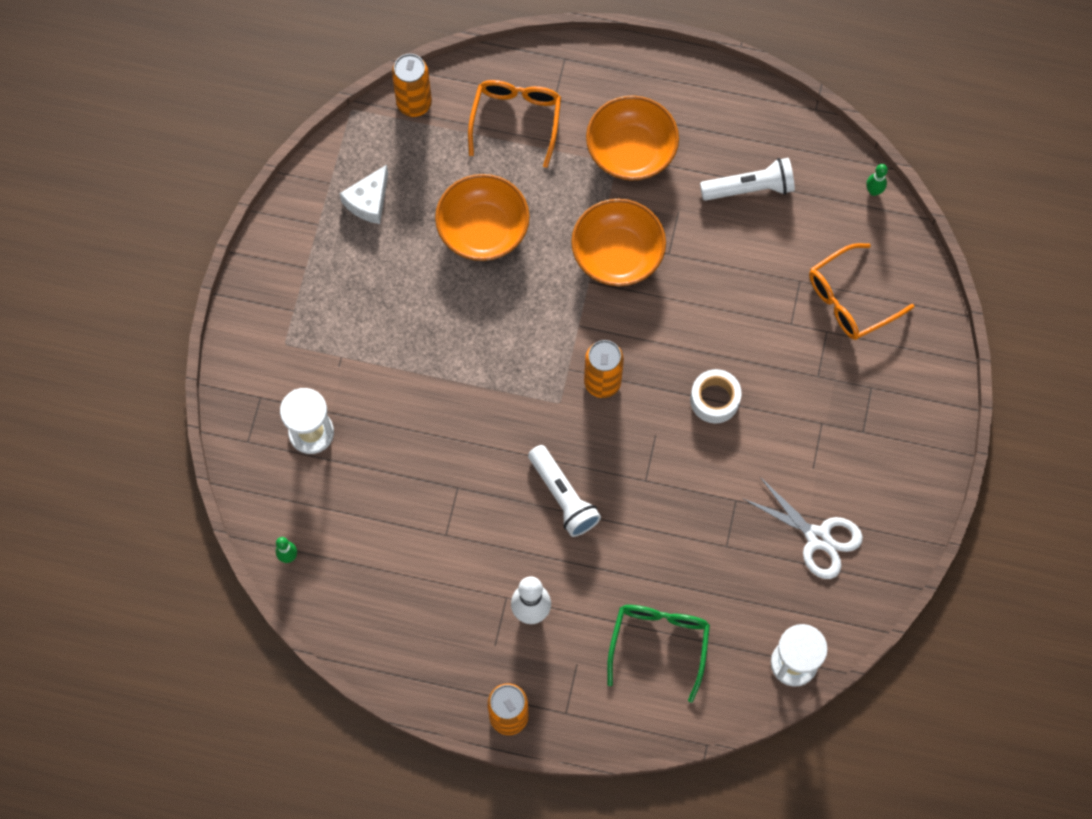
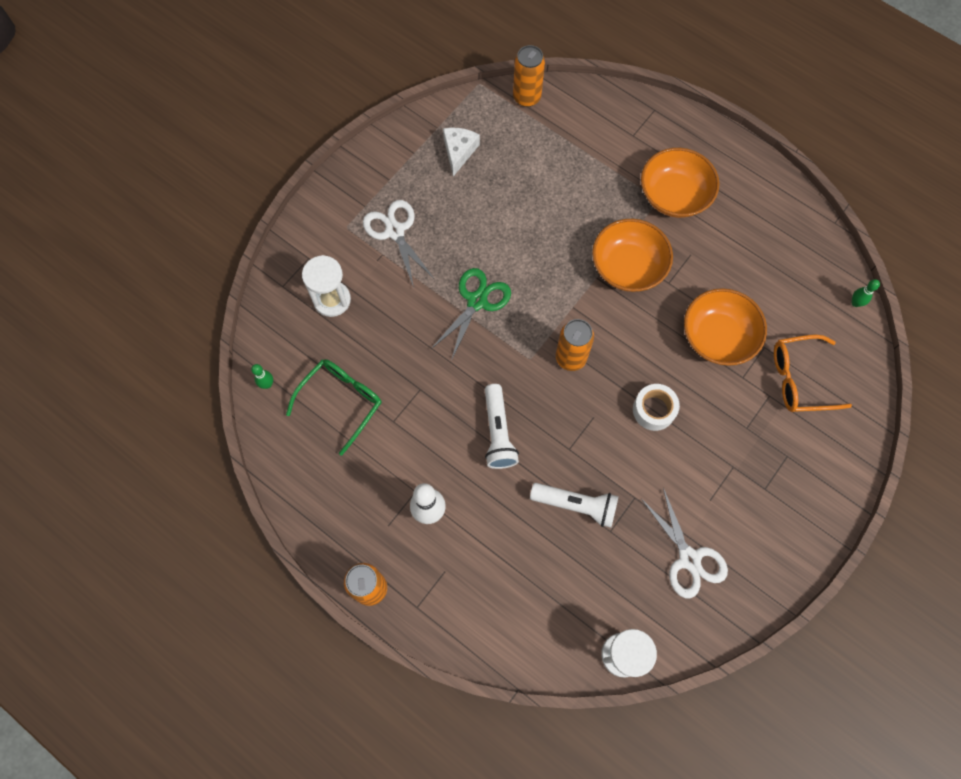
camera: 25 degrees right, 0 degrees up
(342, 325) = (395, 231): none -> white scissors
(368, 201) = (459, 151): white cheese -> white cheese turned 135 degrees clockwise
(472, 364) = (477, 301): none -> green scissors
(483, 230) = (534, 206): orange bowl -> orange bowl (718, 337)
(516, 120) = (597, 138): orange glasses -> none
(659, 643) = (518, 585): green glasses -> green glasses (341, 402)
(750, 188) = (755, 260): white flashlight -> white flashlight (576, 505)

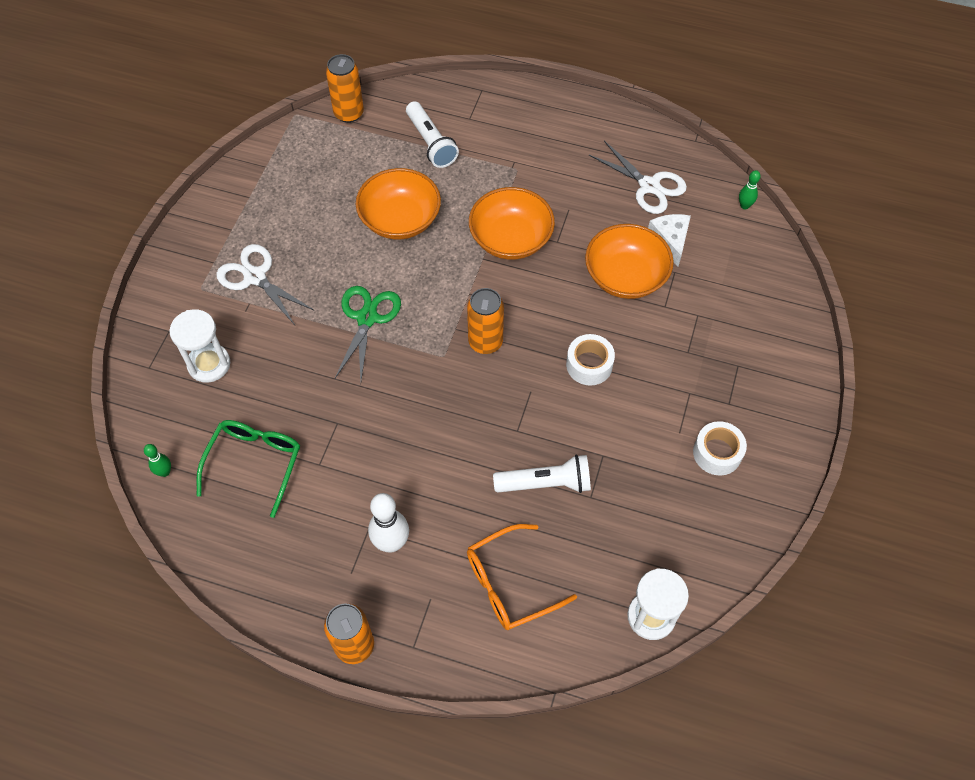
camera: 20 degrees left, 10 degrees down
(459, 151) = (296, 182): white cheese -> white cheese (670, 240)
(498, 432) = (436, 438): white flashlight -> white flashlight (431, 143)
(674, 195) = (531, 161): orange bowl -> orange bowl (400, 219)
(689, 558) = (681, 496): white scissors -> white scissors (649, 186)
(736, 530) = (717, 453): none -> white tape
(799, 379) = (720, 290): orange glasses -> orange glasses (509, 584)

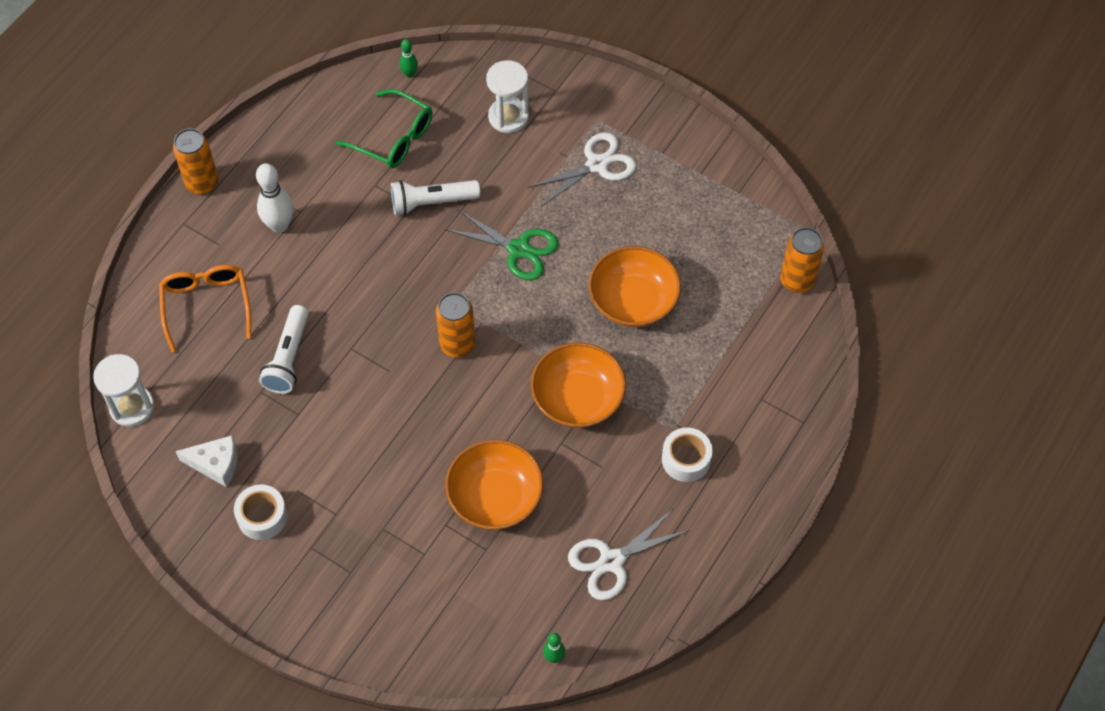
camera: 105 degrees right, 0 degrees up
(431, 143) = (733, 352): white flashlight -> white flashlight (432, 202)
(589, 365) = (400, 430): white tape -> white tape (686, 459)
(670, 240) = (528, 558): white cheese -> white cheese (215, 464)

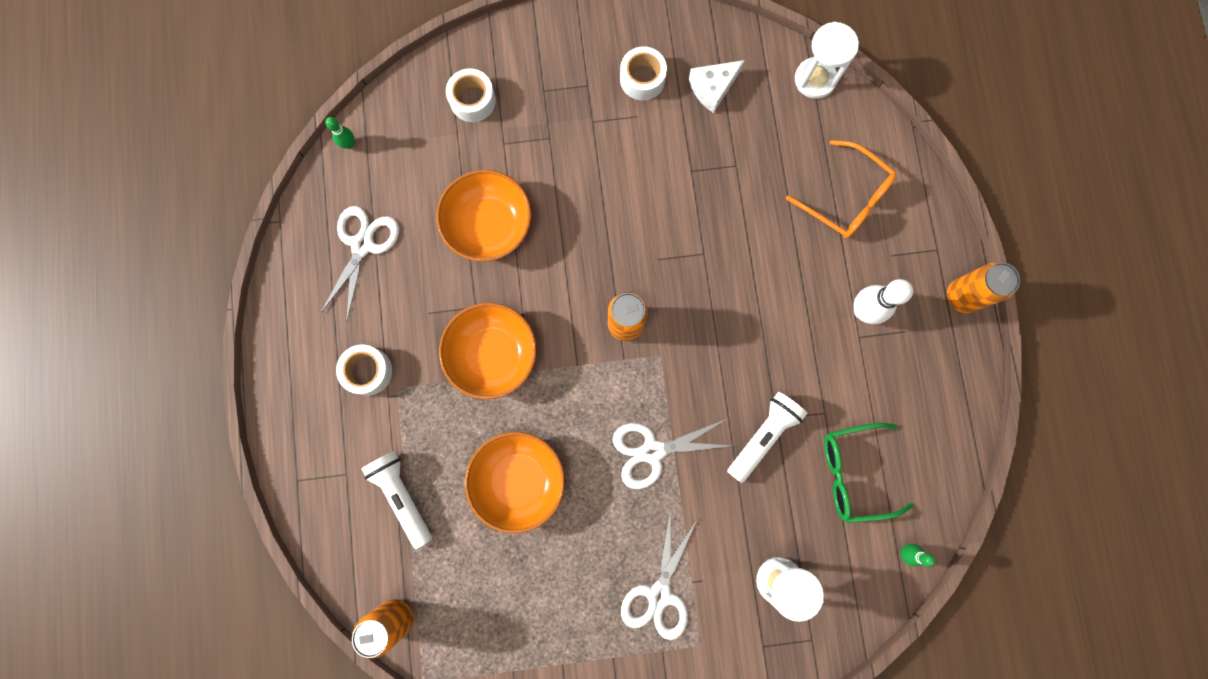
camera: 140 degrees right, 20 degrees up
(288, 358) = (742, 207): white flashlight -> white flashlight (402, 495)
(416, 611) = (472, 100): none -> white tape
(519, 249) = (653, 451): green scissors -> white scissors

